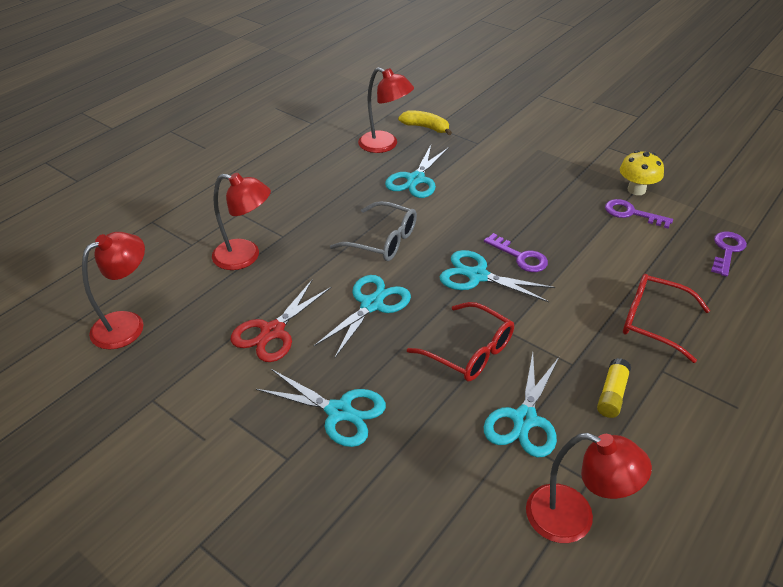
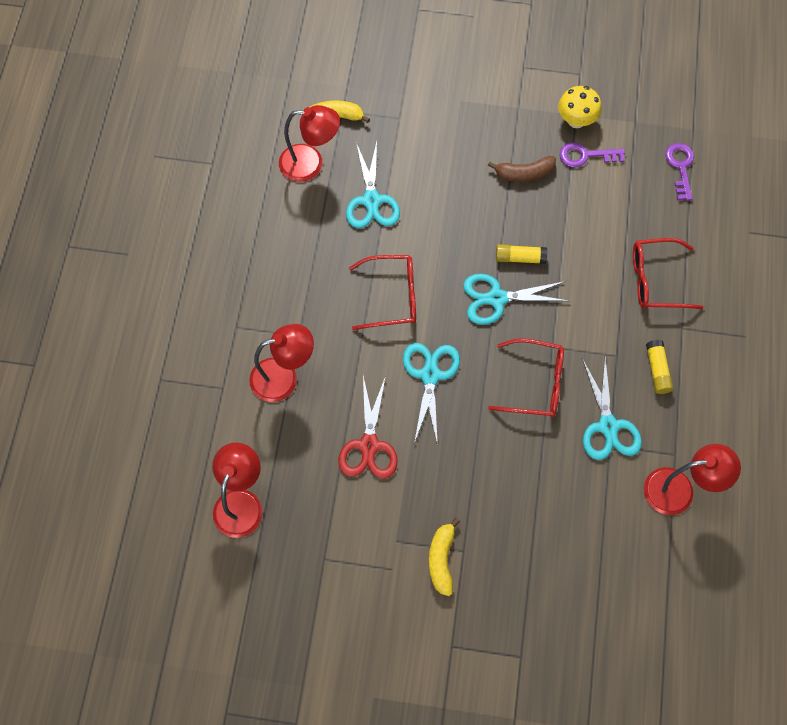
camera: 30 degrees left, 25 degrees up
(259, 455) = (441, 559): none -> yellow banana
(339, 412) = (473, 492): turquoise scissors -> none
(382, 240) = (392, 296): grey glasses -> red glasses
(520, 257) = (520, 258): purple key -> yellow glue stick
(563, 206) = (524, 173): none -> brown banana

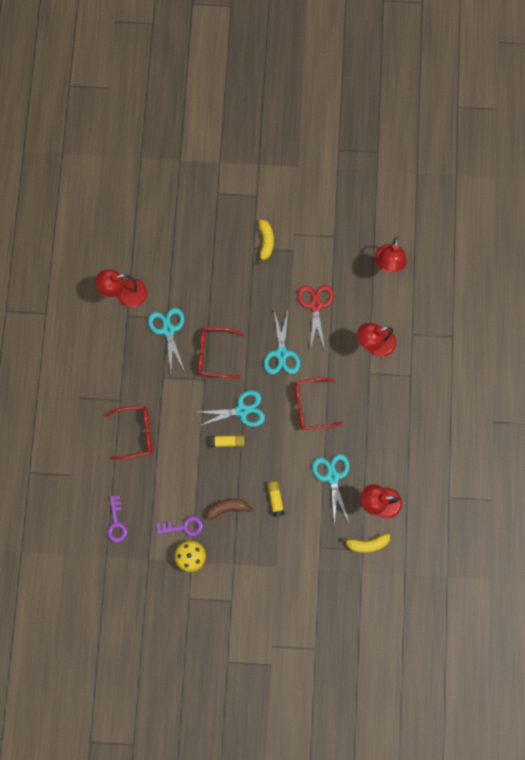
camera: 175 degrees right, 10 degrees up
(657, 370) = (137, 369): yellow glue stick -> yellow glue stick (275, 499)

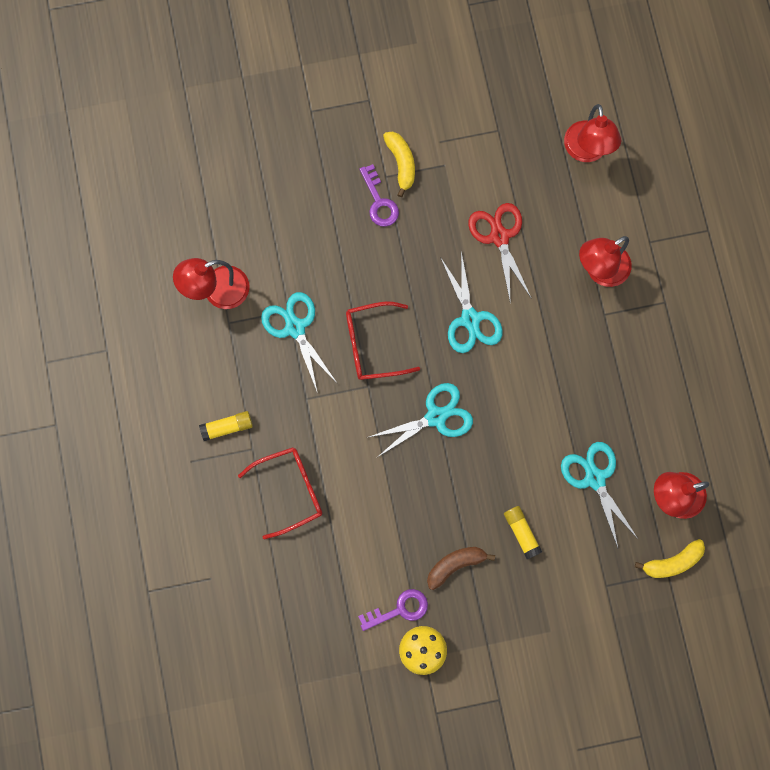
camera: 15 degrees left, 0 degrees up
(116, 523) = (298, 631): purple key -> purple key (379, 201)
(228, 442) = (428, 468): yellow glue stick -> yellow glue stick (227, 427)
(311, 406) = (534, 383): red glasses -> none

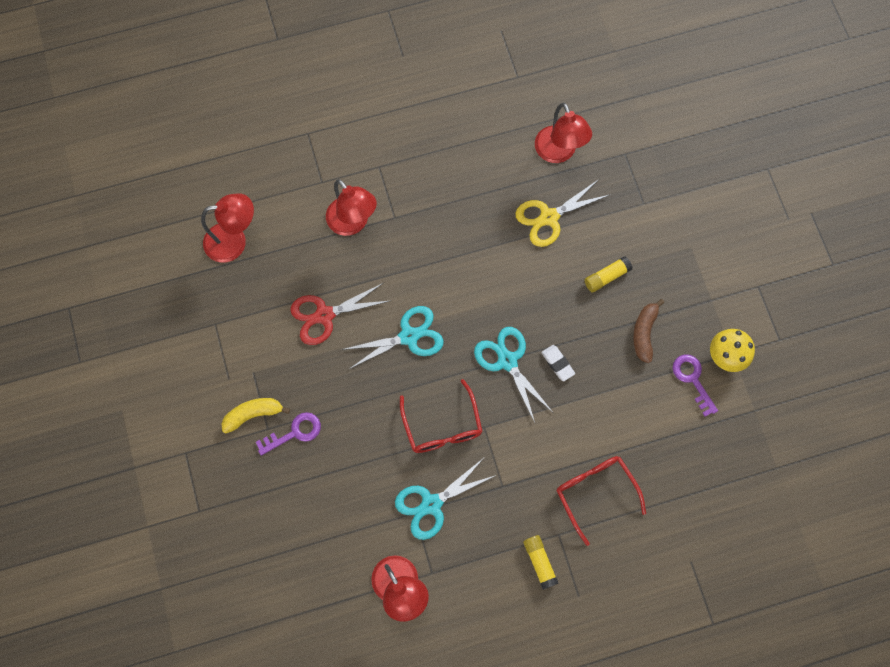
camera: 95 degrees left, 5 degrees down
(428, 468) = (557, 363): none -> white eraser
(455, 565) = (644, 333): brown banana -> brown banana turned 45 degrees clockwise
(595, 478) = (549, 217): turquoise scissors -> yellow scissors
(672, 562) = (615, 150): yellow banana -> none

